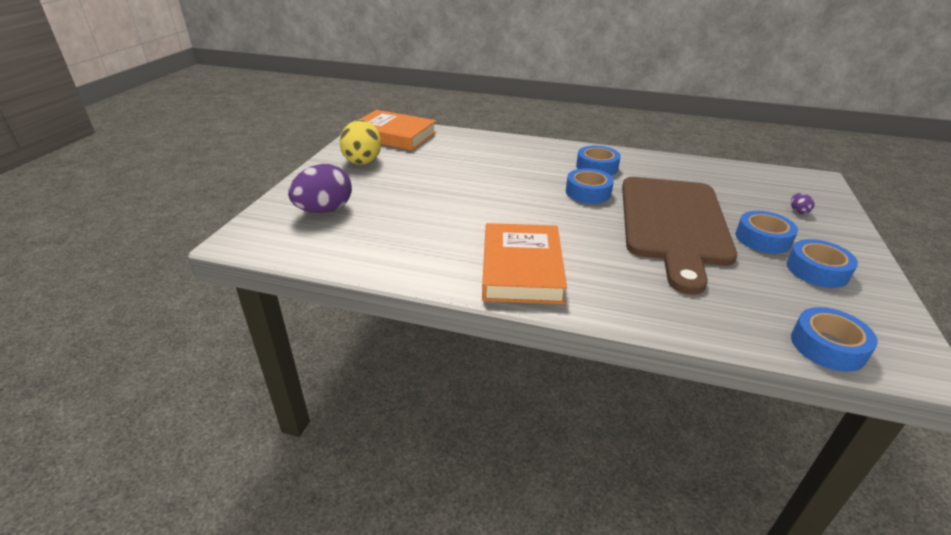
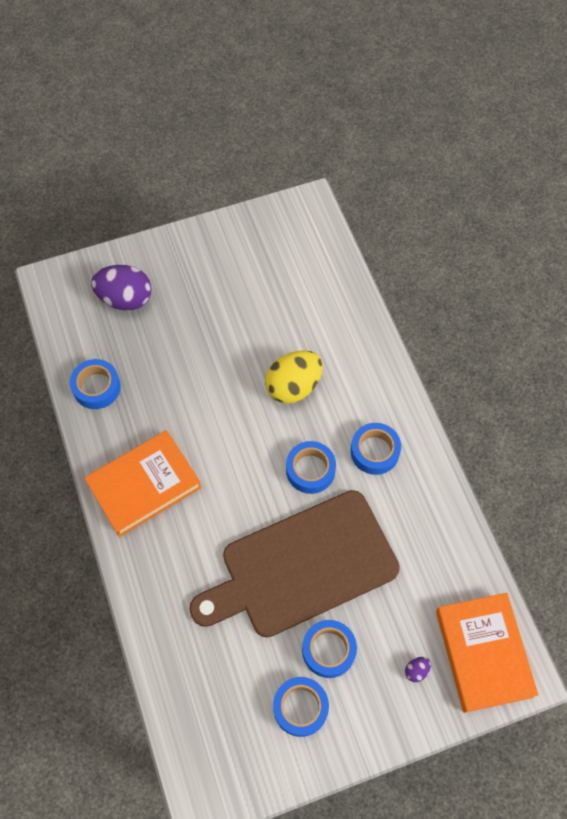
camera: 55 degrees right, 30 degrees up
(363, 160) = (227, 256): yellow egg -> yellow egg (293, 386)
(393, 135) = (299, 237): orange book -> orange book (483, 653)
(827, 346) = (185, 732): blue tape -> blue tape (97, 387)

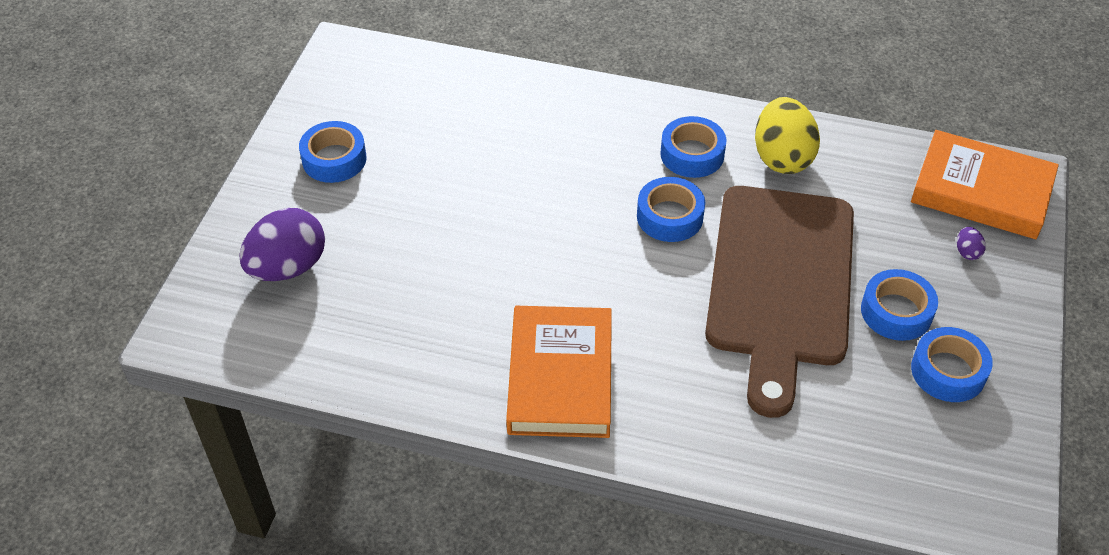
camera: 55 degrees left, 15 degrees down
(97, 387) = (383, 358): blue tape -> blue tape (334, 159)
(293, 386) = (554, 178): yellow egg -> yellow egg (782, 157)

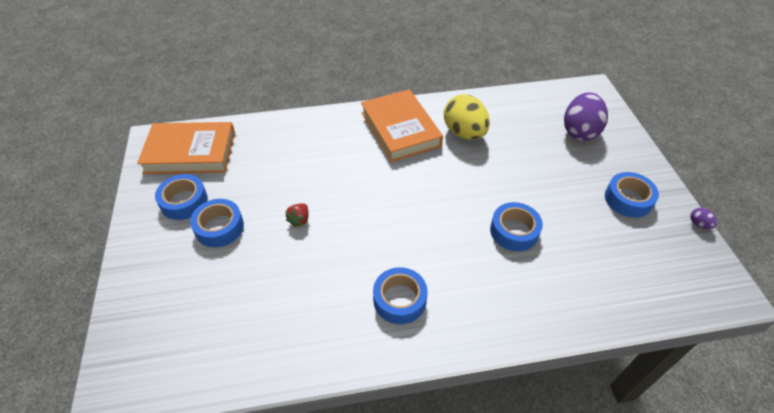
camera: 155 degrees right, 0 degrees up
(669, 216) = (390, 240): blue tape -> blue tape (514, 231)
(780, 283) = (299, 220): brown cutting board -> red strawberry
(782, 157) = (328, 325): yellow egg -> yellow egg (464, 133)
(967, 252) = (169, 291): purple egg -> purple egg (699, 224)
(981, 191) = (154, 357): orange book -> orange book (190, 152)

